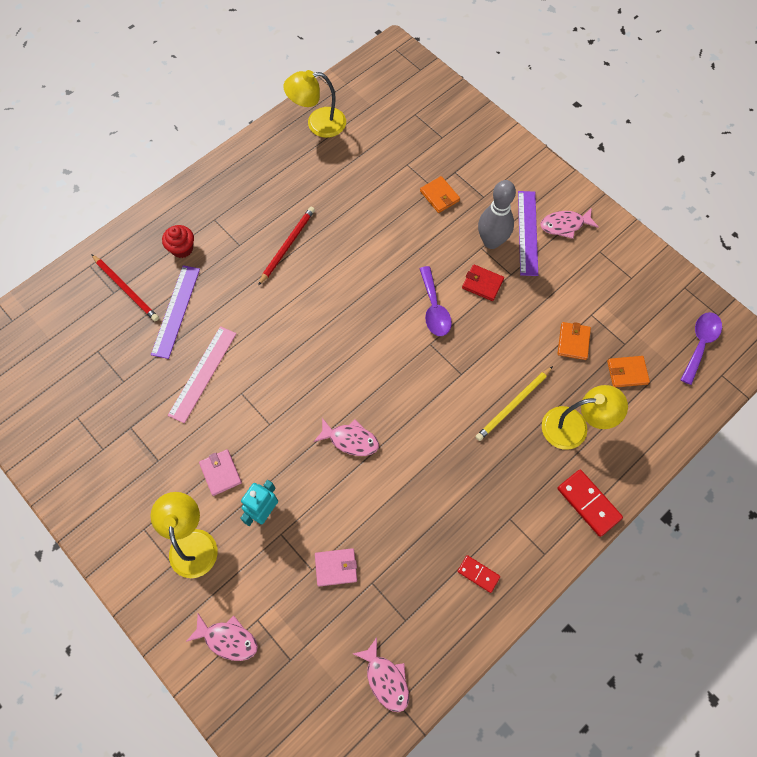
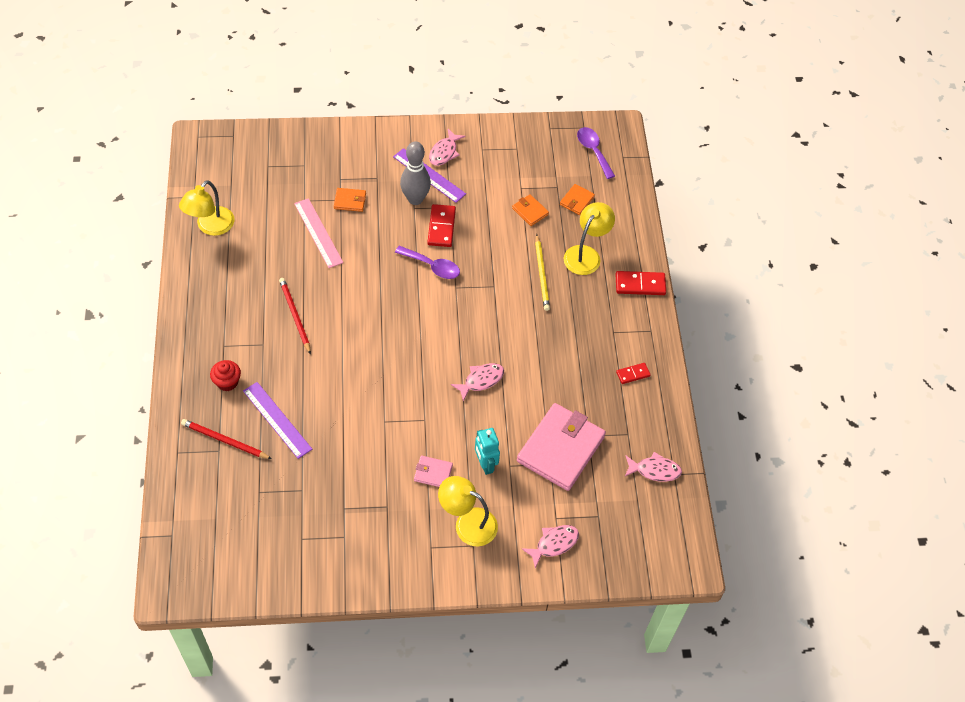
camera: 55 degrees left, 10 degrees down
(126, 289) = (224, 440): red pencil -> red pencil turned 150 degrees counterclockwise
(203, 373) = (346, 435): pink ruler -> pink ruler (318, 233)
(336, 567) = (560, 449): pink wallet -> pink wallet, size x2.25
(482, 284) = (441, 227): red wallet -> red domino

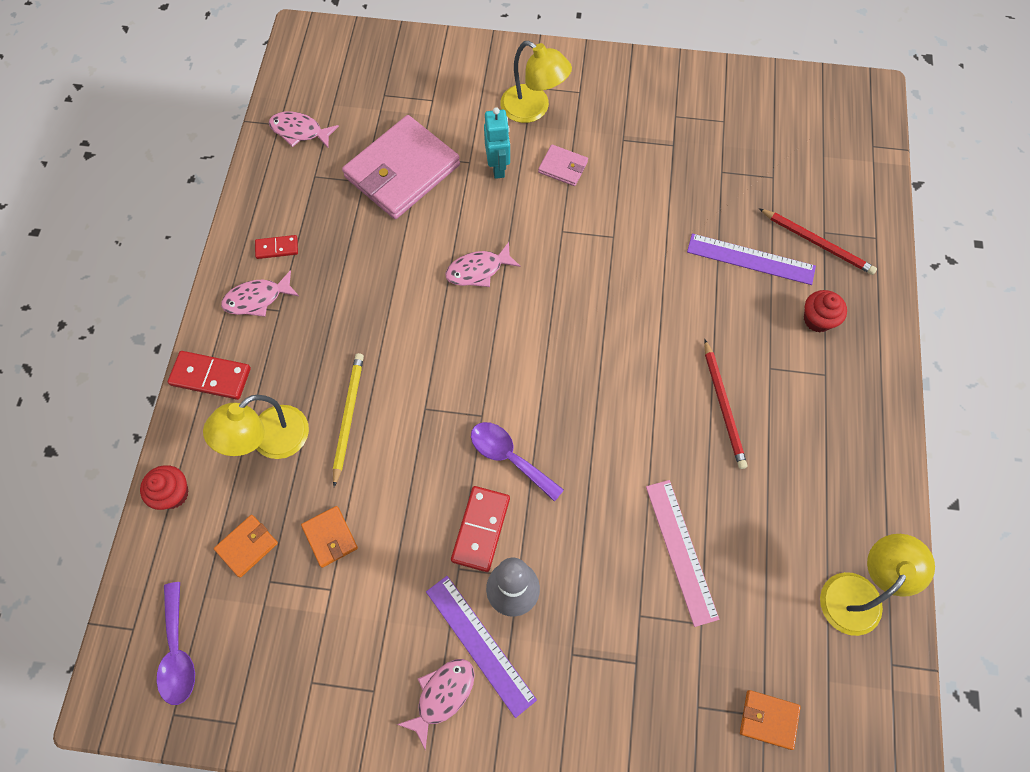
camera: 165 degrees left, 10 degrees up
(277, 420) = (750, 259): purple ruler -> purple ruler turned 45 degrees counterclockwise
(350, 201) = (623, 609): orange wallet -> orange wallet (768, 719)
(554, 544) = (442, 75): pink fish -> pink fish (257, 299)
(632, 219) = (173, 493): none -> red cupcake

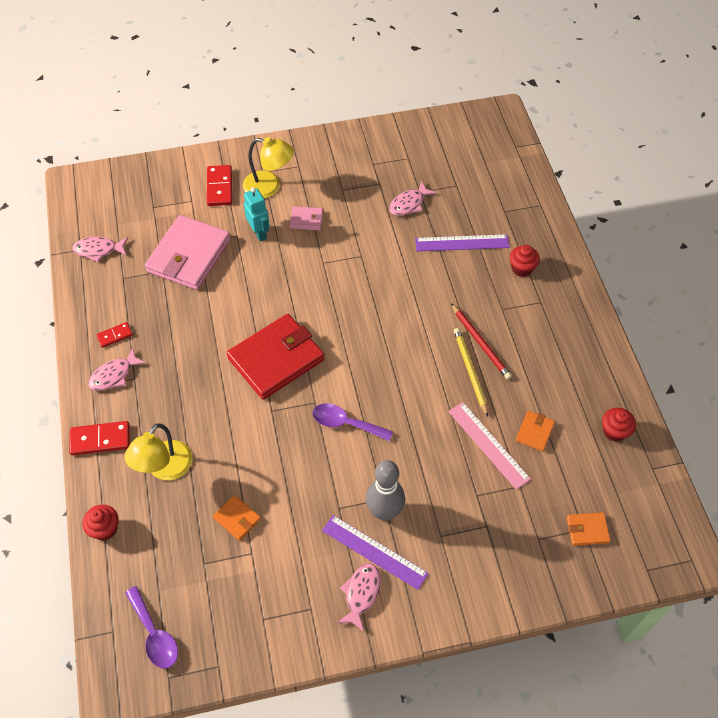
camera: 20 degrees left, 10 degrees down
(247, 546) = (177, 545): orange wallet -> orange wallet (534, 432)
(348, 417) = (217, 434): yellow pencil -> yellow pencil (470, 371)
(456, 342) = (276, 359): none -> red wallet
(478, 270) = (273, 306): pink fish -> pink fish (409, 204)
(481, 529) = (344, 477): red domino -> red domino (220, 187)
(817, 243) = (503, 219): red pencil -> none
(858, 592) = (614, 431): yellow lamp -> red cupcake

